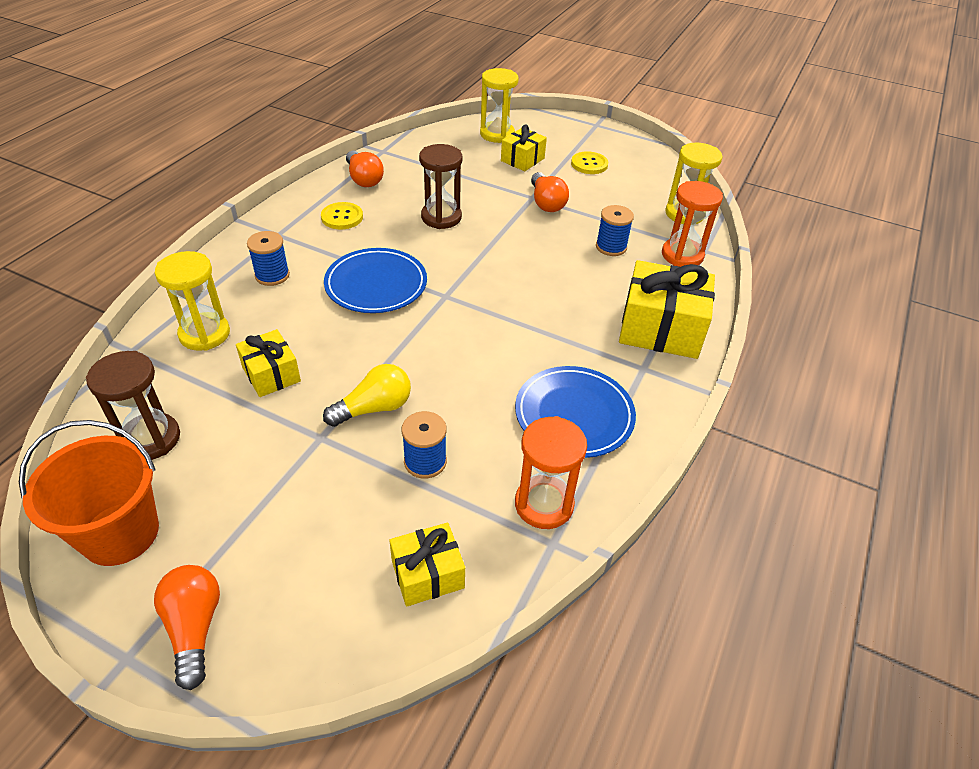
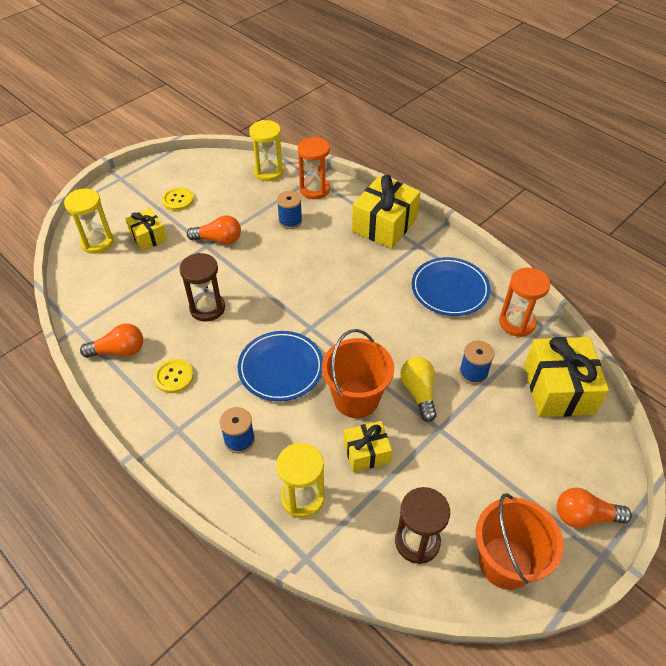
camera: 70 degrees left, 5 degrees up
(349, 352) = (356, 398): none -> orange bucket
(427, 574) = (558, 389): yellow gift -> yellow gift, size x1.75

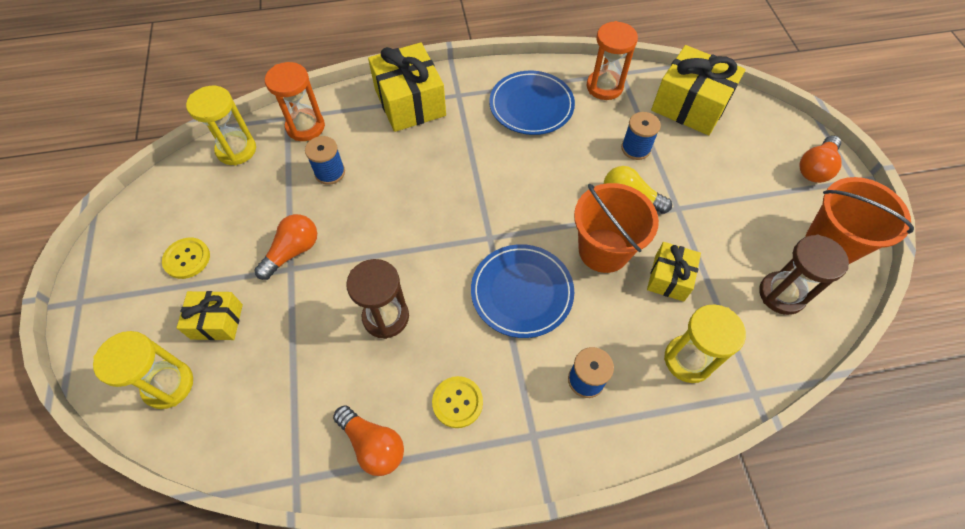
camera: 55 degrees left, 10 degrees up
(119, 351) = (373, 445): orange light bulb -> orange light bulb turned 105 degrees clockwise

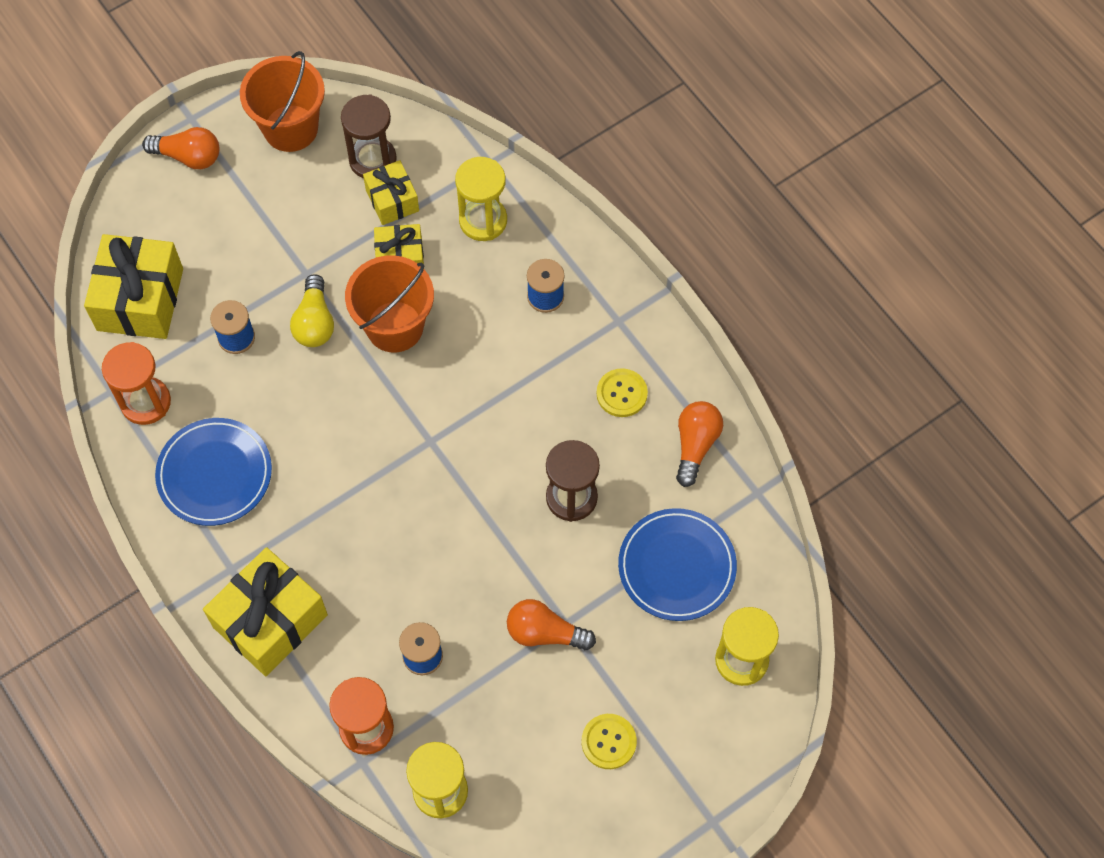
camera: 115 degrees left, 5 degrees up
(217, 321) = (659, 659): yellow gift -> yellow gift (392, 200)
(522, 292) = (481, 384): blue plate -> blue plate (677, 566)

